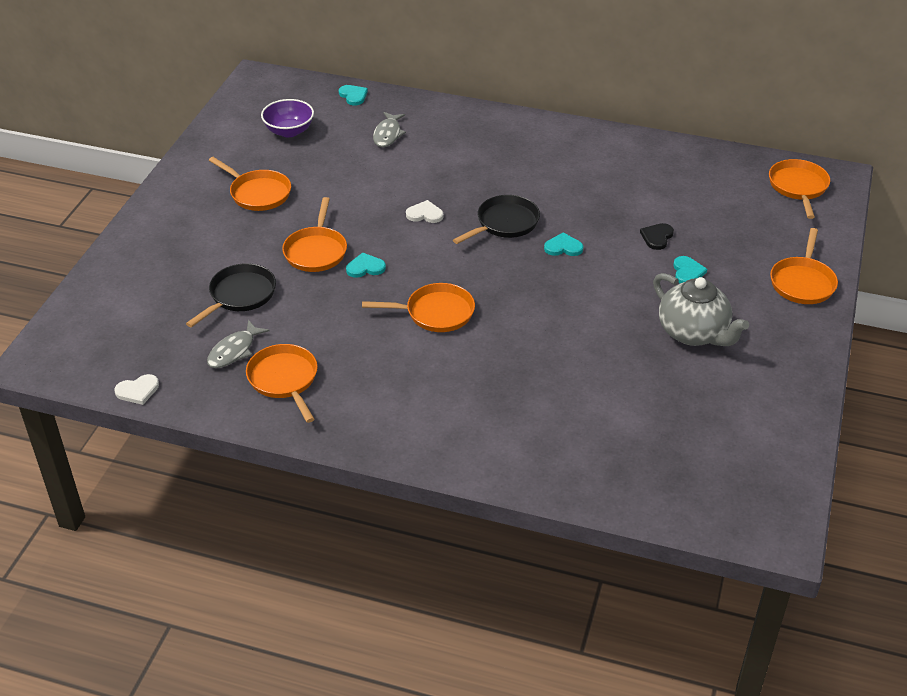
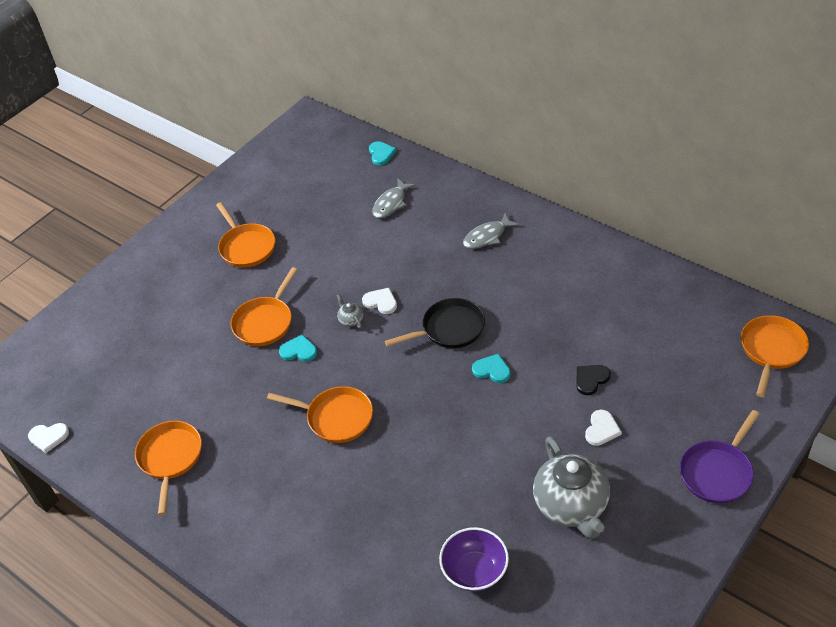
camera: 25 degrees right, 5 degrees up
(234, 351) = (144, 415): grey fish -> grey fish (487, 236)
(239, 295) = (178, 356): black pan -> none
(289, 131) = (306, 183): purple bowl -> purple bowl (474, 571)
(403, 233) = (351, 320): none -> grey teapot
(687, 272) = (601, 429): turquoise heart -> white heart
(802, 282) = (718, 472): orange pan -> purple pan

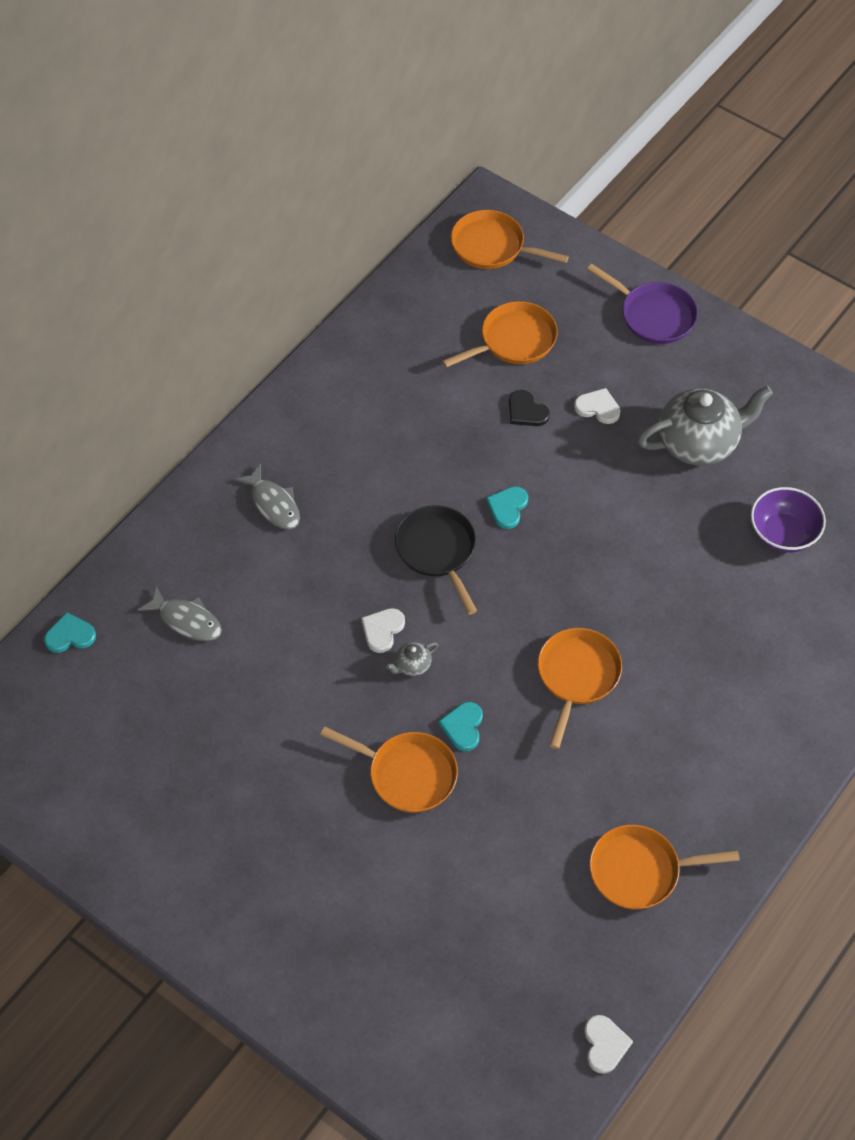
camera: 95 degrees left, 10 degrees up
(246, 247) = (250, 814): orange pan -> orange pan (513, 340)

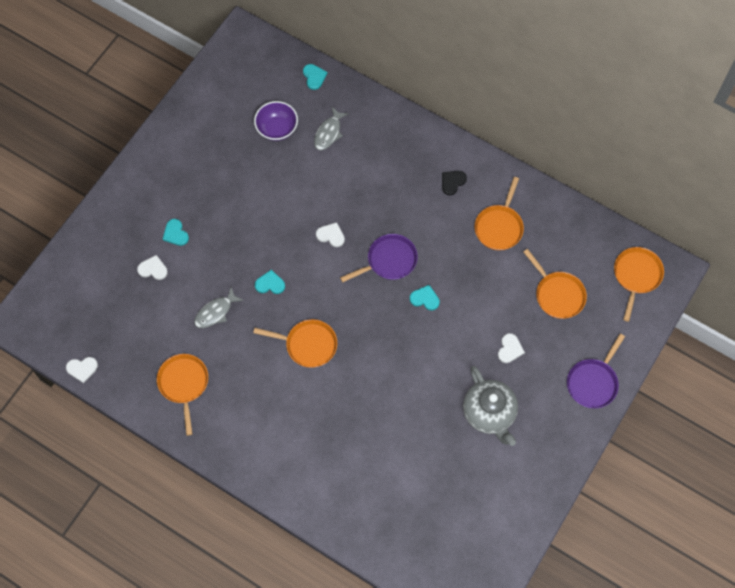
camera: 85 degrees right, 10 degrees up
(273, 504) = (413, 168): grey fish -> grey fish (215, 312)
(350, 876) = (175, 233): none -> turquoise heart
(407, 774) = (238, 257): orange pan -> orange pan (499, 227)
(412, 665) = (308, 253): grey teapot -> none
(417, 916) = (153, 269): none -> white heart
(437, 551) = (388, 261): black pan -> purple pan
(526, 411) = (501, 305): black heart -> black heart (452, 182)
(783, 534) = (423, 467): purple bowl -> purple bowl (277, 128)

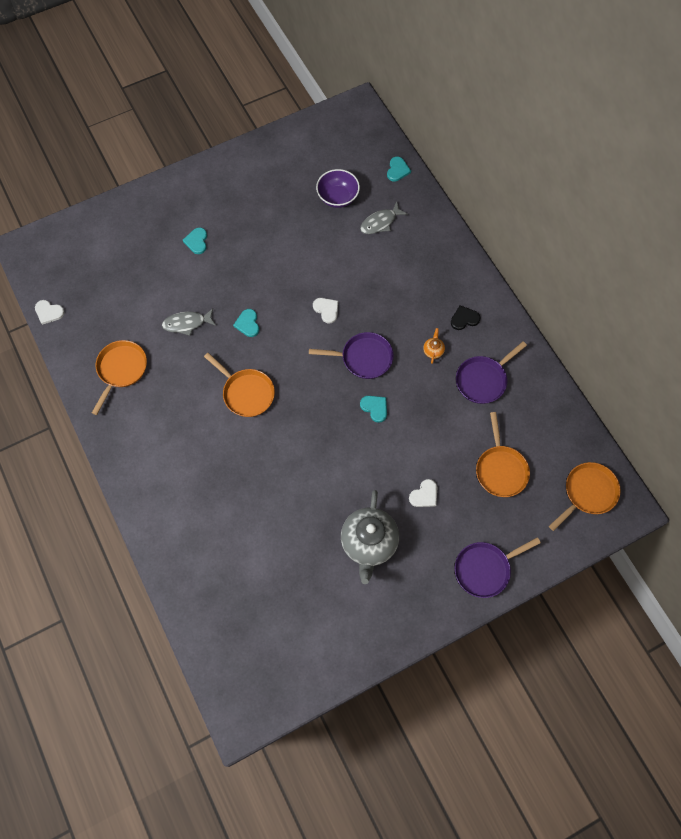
camera: 30 degrees right, 0 degrees up
(153, 269) = (159, 261): white heart -> none
(270, 284) = (248, 324): turquoise heart -> turquoise heart turned 135 degrees counterclockwise
(443, 223) = (433, 351): none -> orange teapot
(499, 227) = (483, 380): orange pan -> purple pan

